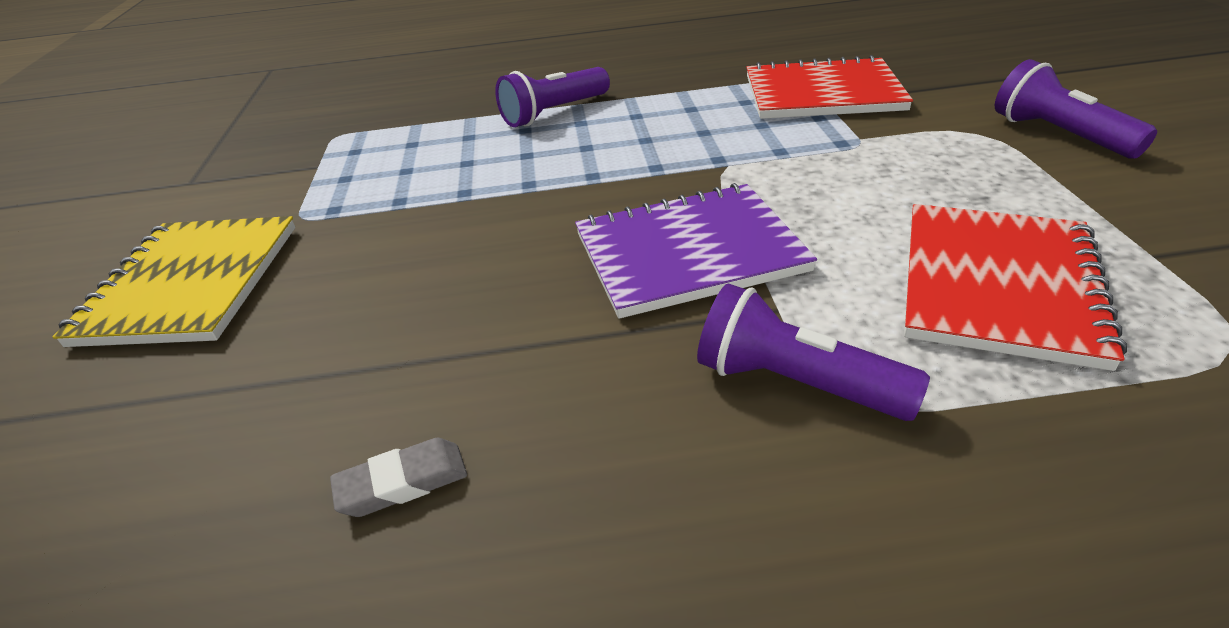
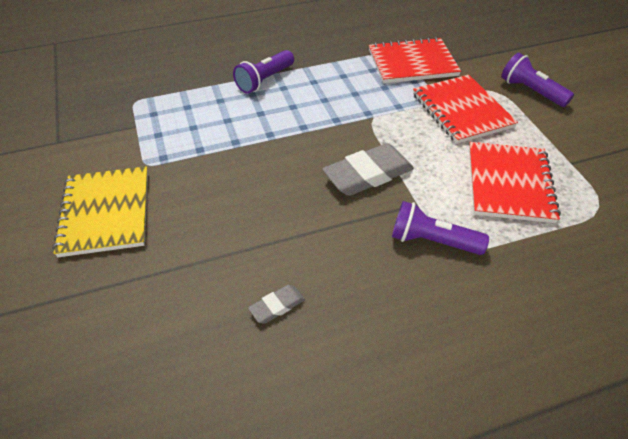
camera: 15 degrees left, 10 degrees up
(688, 252) = (368, 174): purple notebook -> grey eraser
(906, 160) = (461, 110): none -> red notebook

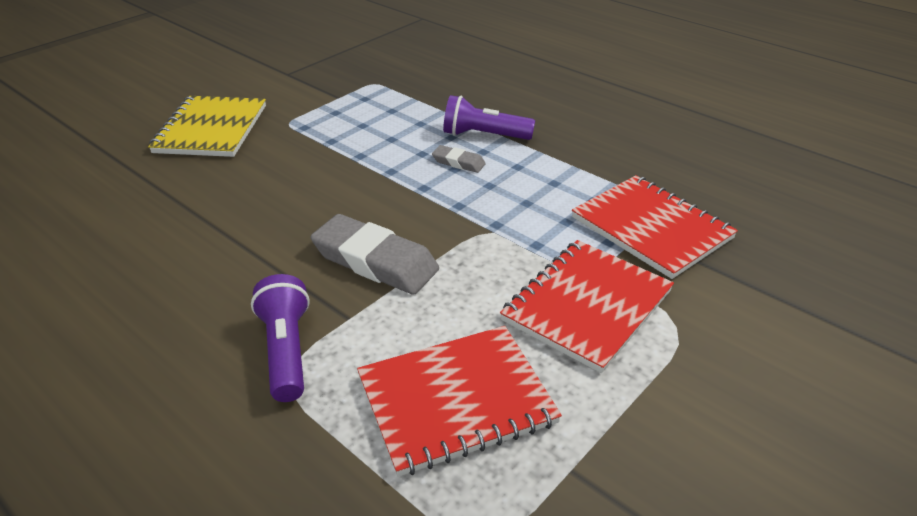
camera: 60 degrees right, 10 degrees down
(105, 212) = (211, 129): yellow notebook -> yellow notebook turned 45 degrees counterclockwise
(277, 306) = (132, 264): grey eraser -> grey eraser (458, 162)
(531, 91) = (726, 372): purple flashlight -> none

